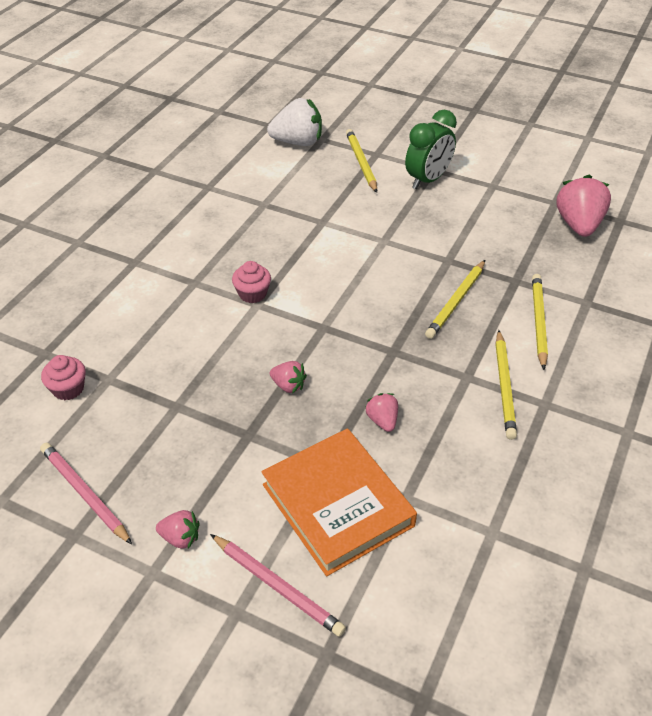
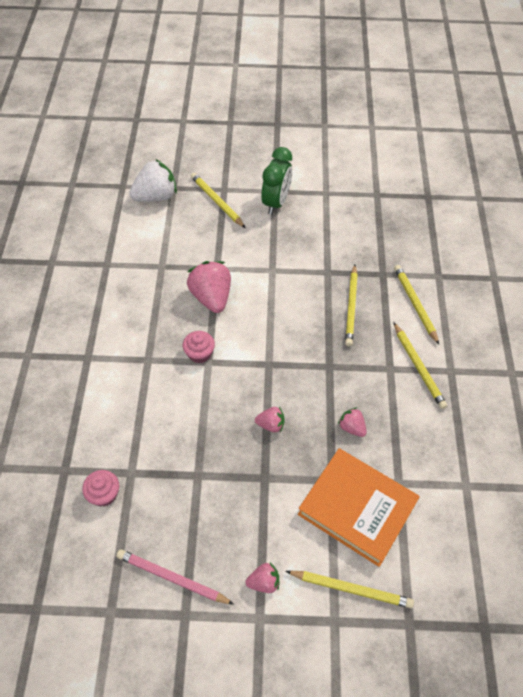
camera: 25 degrees left, 10 degrees up
(277, 586) = (351, 589): pink pencil -> yellow pencil
(578, 225) = (402, 210): pink strawberry -> pink strawberry (211, 297)

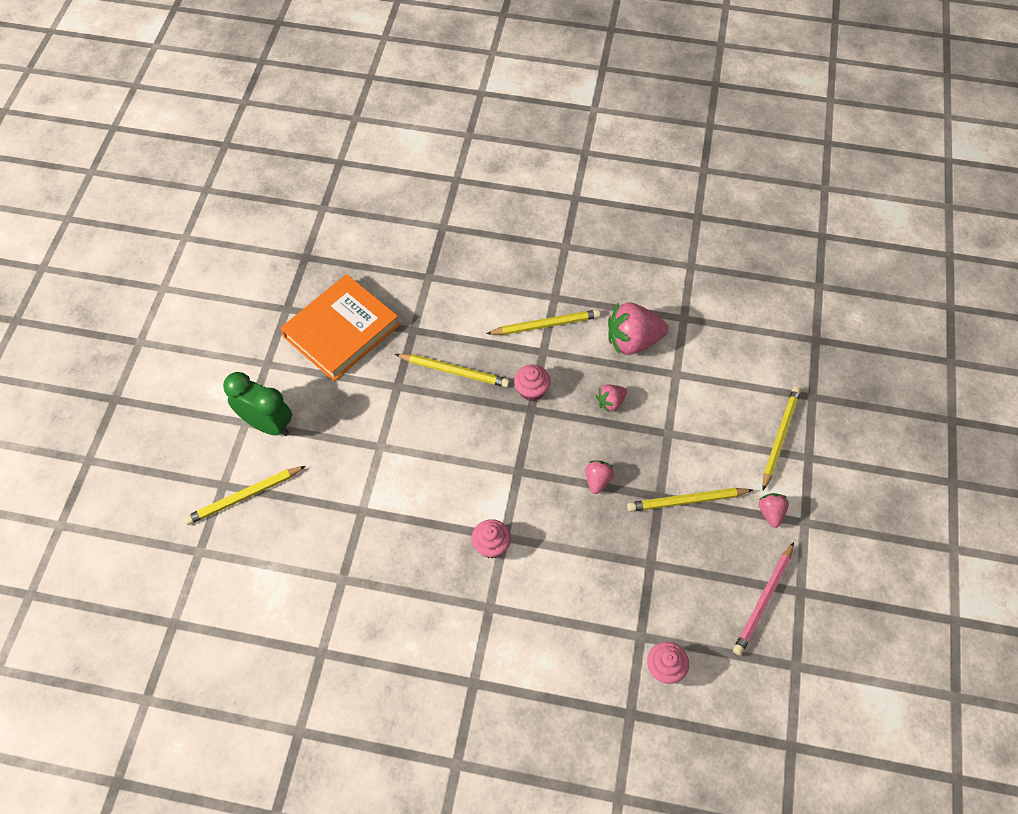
camera: 80 degrees left, 5 degrees up
(156, 197) = (210, 577): white strawberry -> none
(211, 297) = (408, 522): pink strawberry -> pink strawberry (632, 341)
(348, 364) = (531, 390): none -> pink cupcake
(357, 508) = (700, 416): orange book -> orange book (341, 331)
(415, 304) = (463, 308): yellow pencil -> yellow pencil (687, 501)

